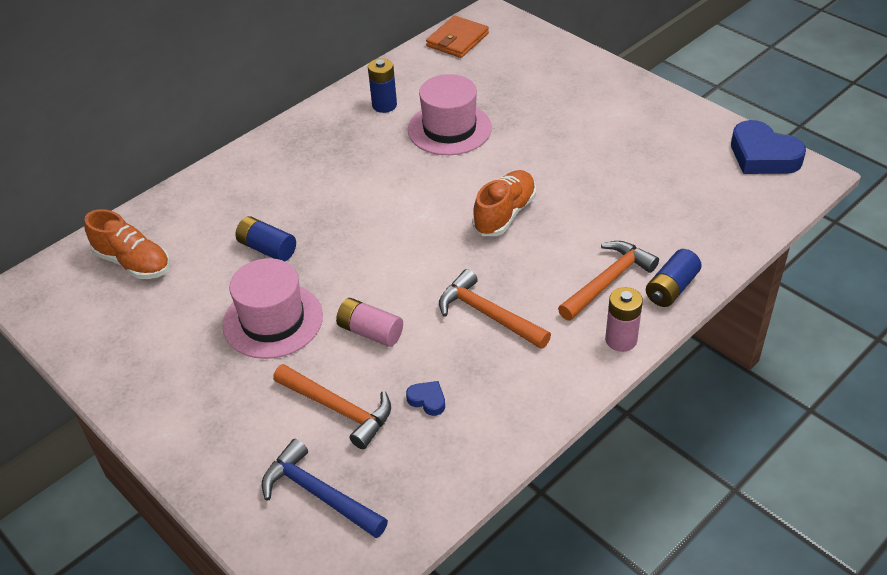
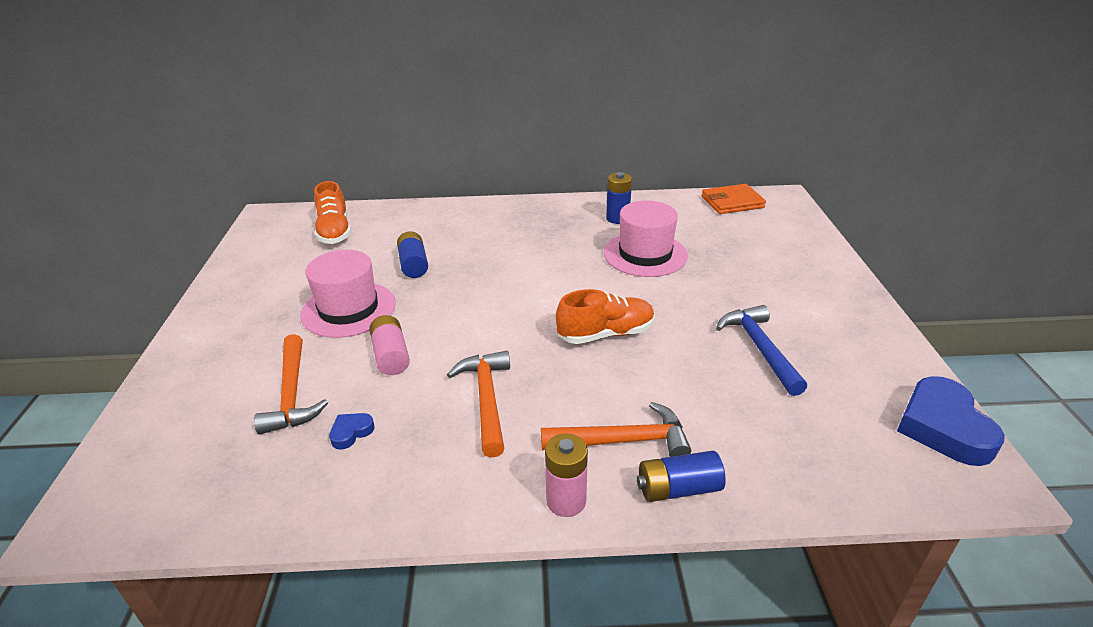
camera: 40 degrees right, 10 degrees down
(319, 494) = (189, 444): blue hammer -> blue hammer (760, 348)
(427, 400) = (351, 432): blue heart -> blue heart turned 120 degrees counterclockwise

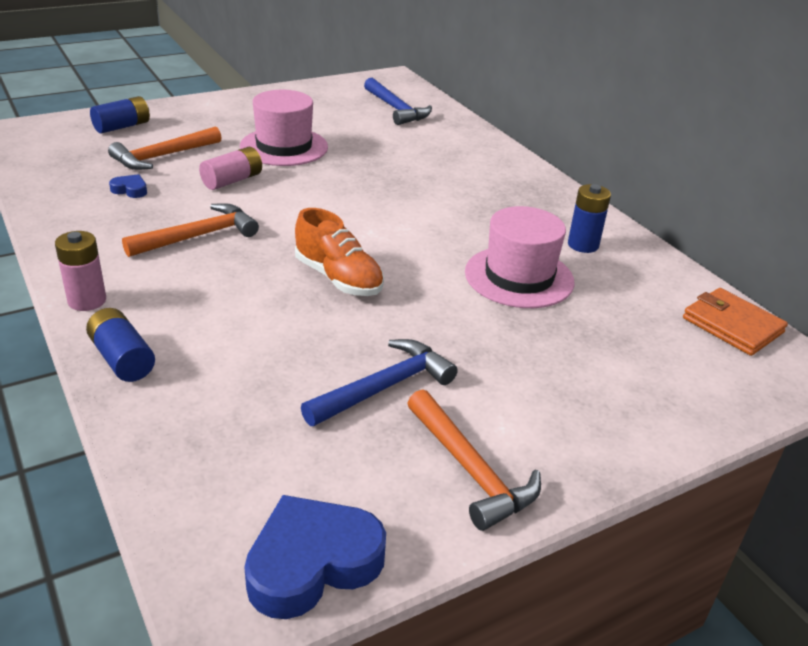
camera: 60 degrees right, 0 degrees up
(335, 231) = (396, 109): orange shoe -> blue hammer
(414, 264) = (375, 156): blue battery -> blue battery (122, 127)
(623, 441) = (176, 317): orange hammer -> orange hammer (470, 470)

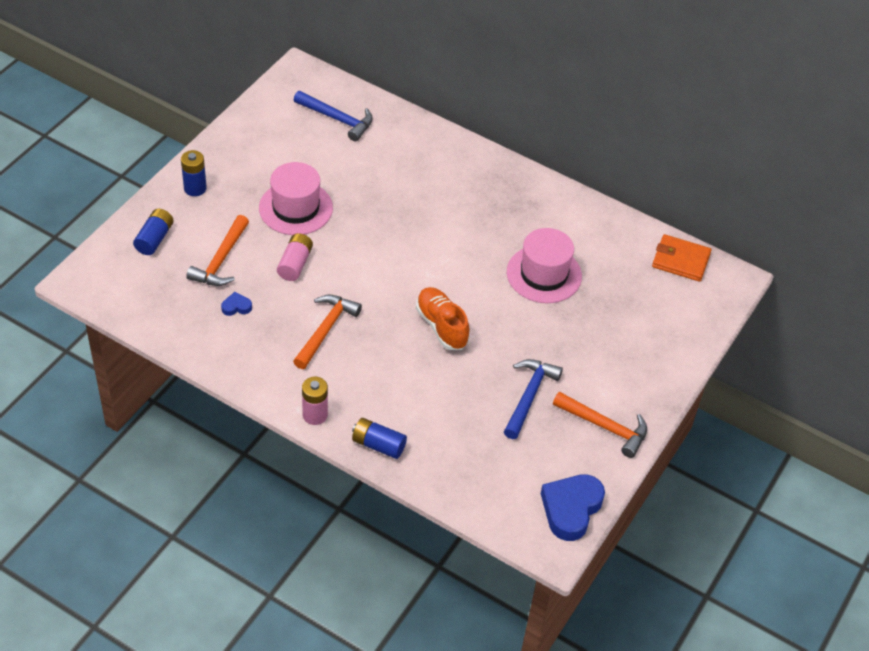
camera: 30 degrees left, 15 degrees up
(338, 278) = (441, 326): orange shoe -> orange shoe turned 135 degrees counterclockwise
(583, 245) = (563, 225): blue battery -> blue battery (195, 188)

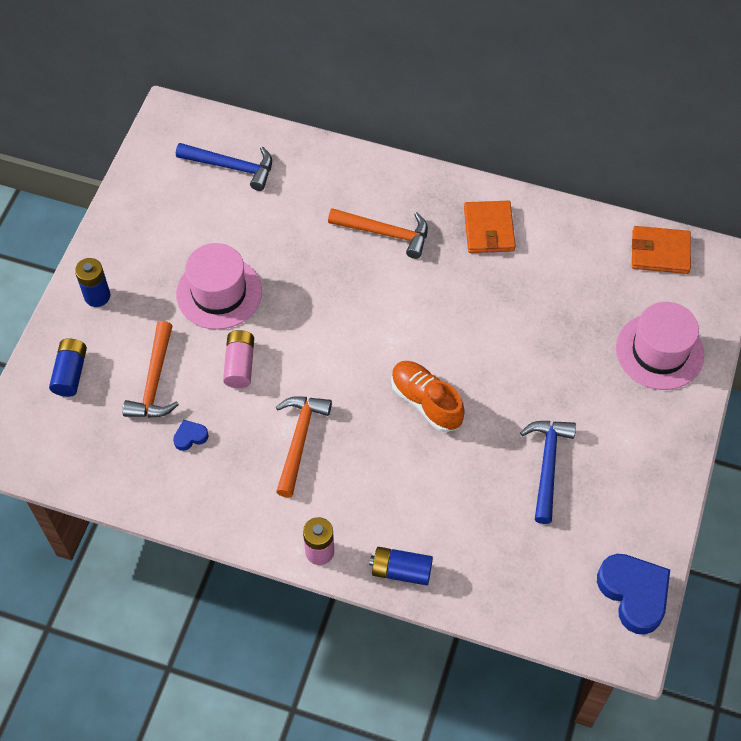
camera: 10 degrees left, 10 degrees up
(538, 211) = (489, 229): none -> orange wallet
(544, 274) = (518, 307): pink hat -> pink hat (659, 351)
(571, 509) = (634, 594): blue heart -> blue heart turned 135 degrees clockwise
(605, 427) = (640, 482): orange hammer -> orange hammer (385, 233)

